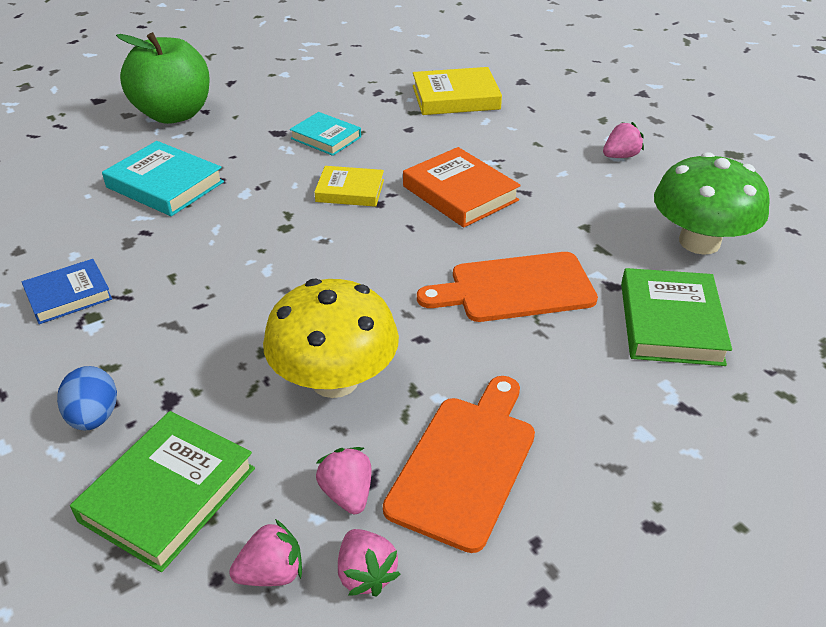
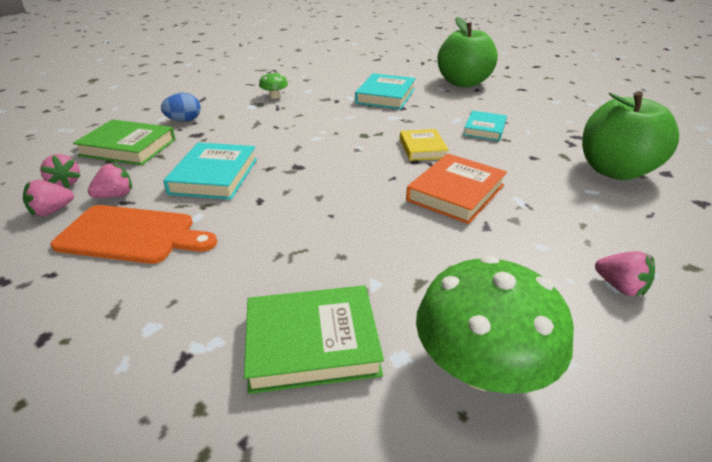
camera: 75 degrees right, 5 degrees down
(68, 295) = (274, 96): blue book -> green mushroom
(334, 380) = (214, 176): yellow mushroom -> turquoise book
(455, 97) = (614, 171): yellow book -> green apple
(515, 288) = (333, 236): orange cutting board -> none

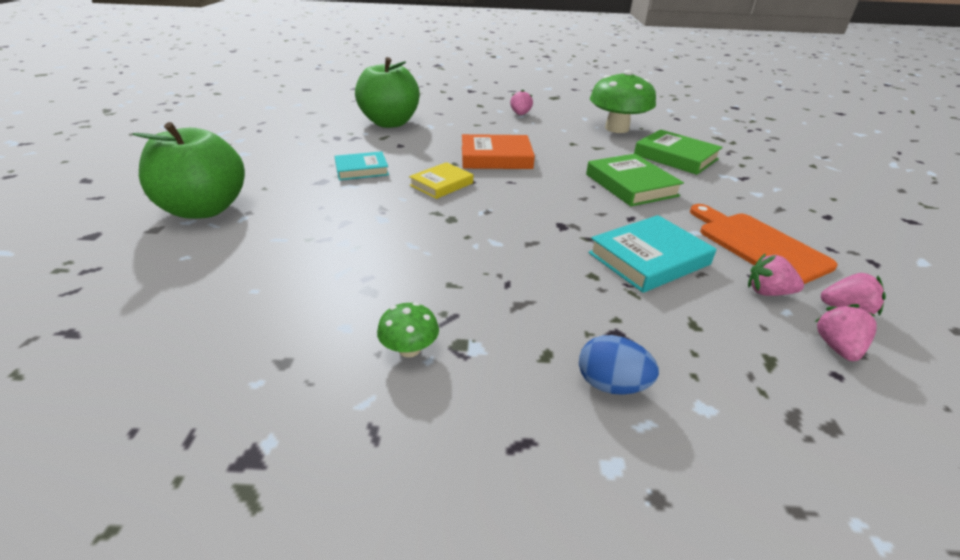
camera: 130 degrees left, 0 degrees up
(128, 147) = (735, 371): green book -> green book (631, 185)
(385, 96) = (309, 247): turquoise book -> none

